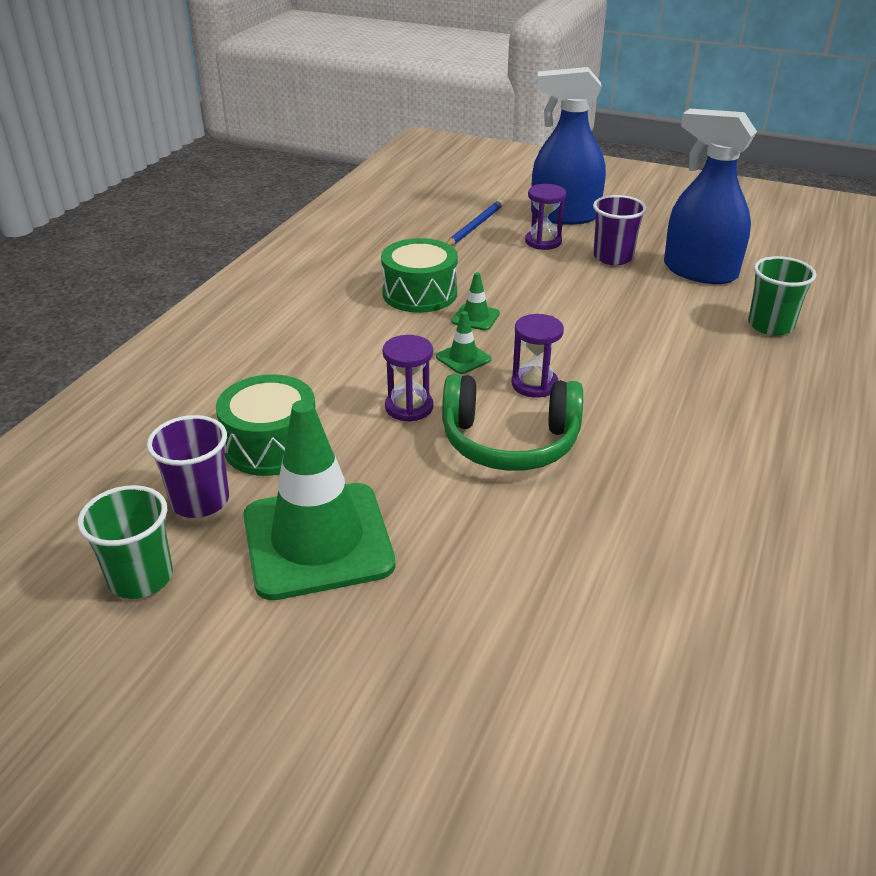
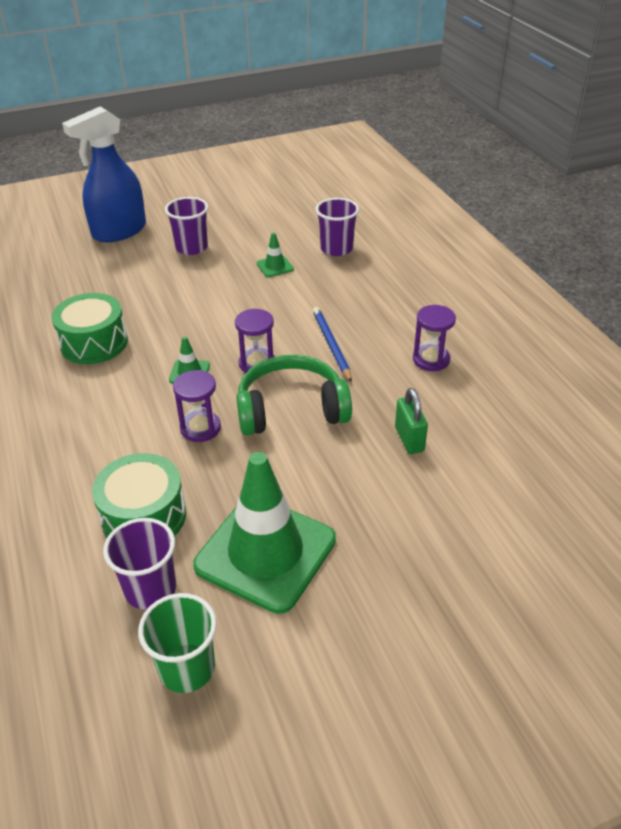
camera: 45 degrees left, 5 degrees up
(474, 227) = (64, 270): blue pencil -> blue pencil (331, 345)
(475, 317) = (158, 339): green traffic cone -> green traffic cone (275, 266)
(510, 441) = (291, 409): green headphones -> green headphones turned 150 degrees counterclockwise
(543, 242) = (130, 258): purple hourglass -> purple hourglass (431, 359)
(591, 542) = (409, 439): none -> green padlock
(699, 271) = (256, 232): blue spray bottle -> none
(770, 325) = (336, 249): green cup -> purple cup

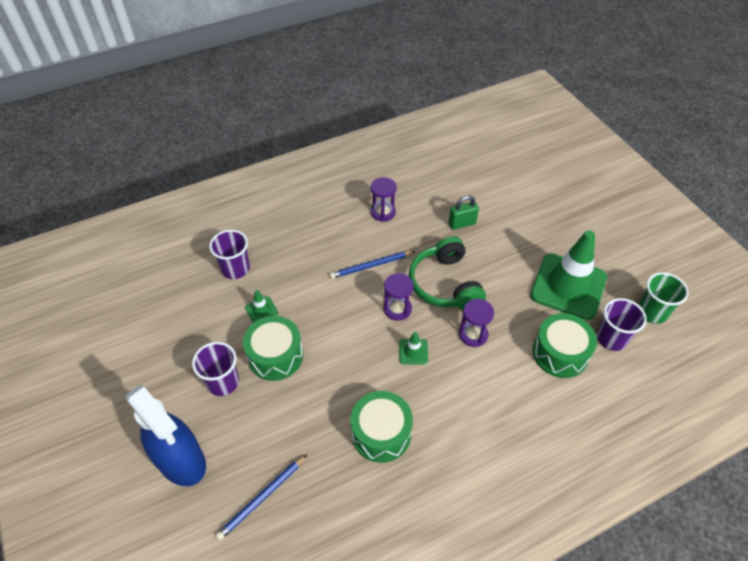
camera: 95 degrees left, 10 degrees up
(63, 272) = (262, 498): none -> blue pencil
(213, 276) = (275, 356): none -> green drum

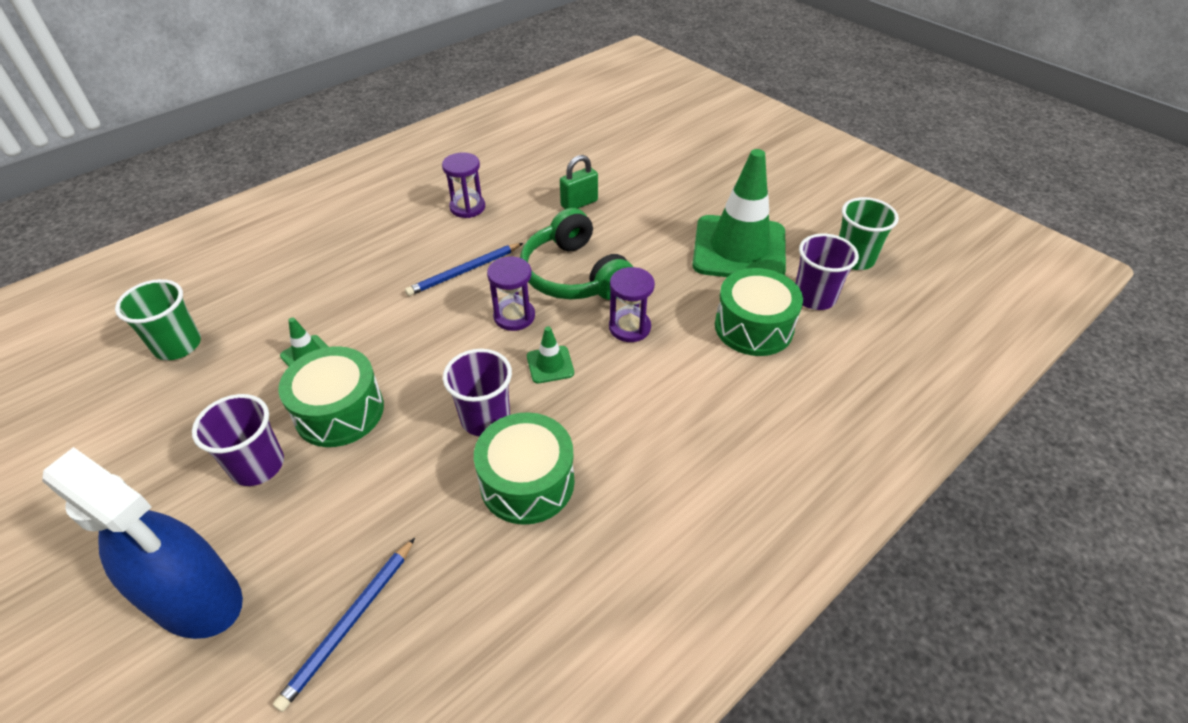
camera: 15 degrees left, 5 degrees down
(185, 285) = (178, 345): none -> green cup
(235, 269) = (258, 310): purple cup -> purple cup (485, 418)

